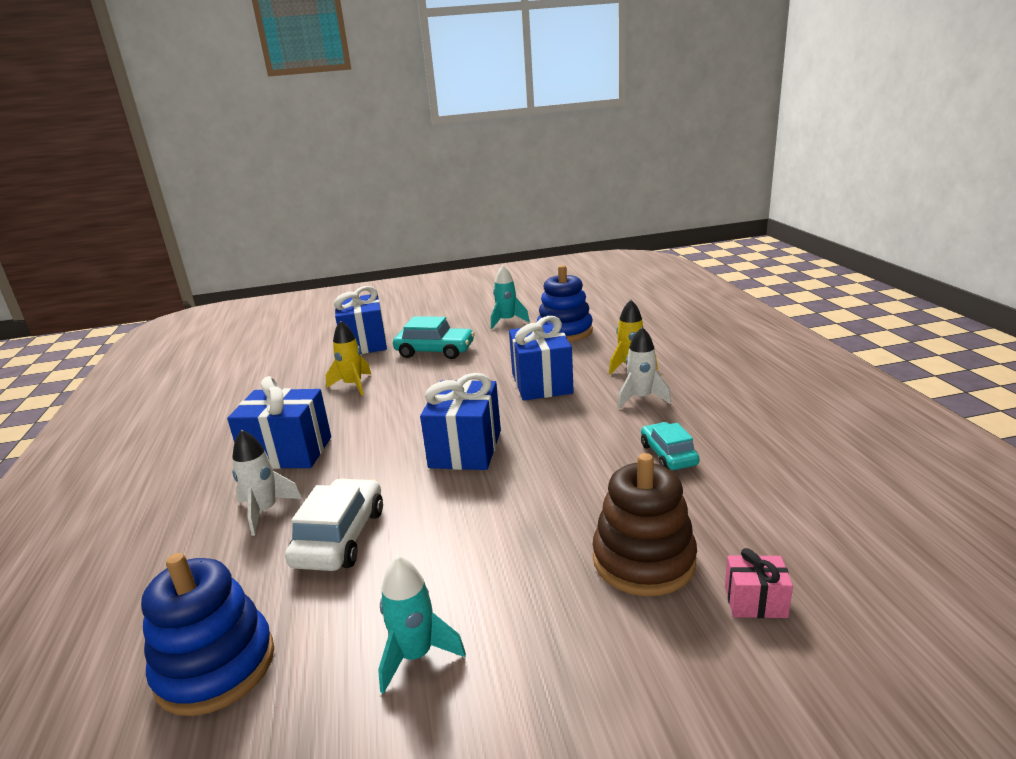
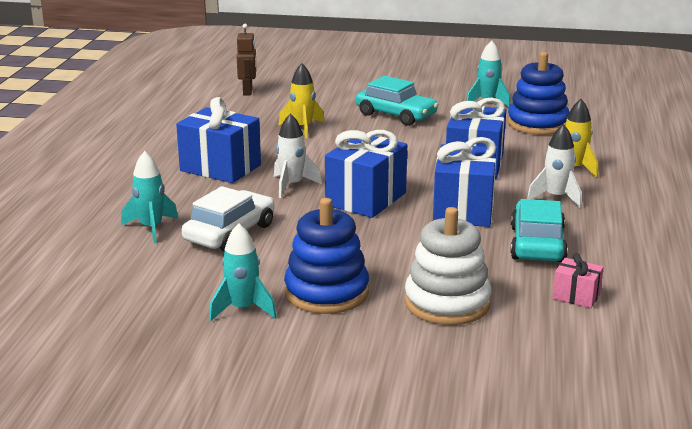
camera: 20 degrees right, 0 degrees up
(215, 666) = (113, 281): blue stacking toy -> blue stacking toy (326, 292)
(238, 559) = (151, 228): none -> turquoise rocket
(265, 511) = (183, 203): white rocket -> white rocket (292, 185)
(277, 359) = (248, 91): none -> brown robot
(364, 343) = (334, 94): blue gift -> blue gift (463, 210)
(643, 560) = (447, 303): brown stacking toy -> white stacking toy
(668, 455) = (537, 244): turquoise car -> turquoise car, size x1.51
(755, 602) = (508, 346): pink gift -> pink gift (576, 296)

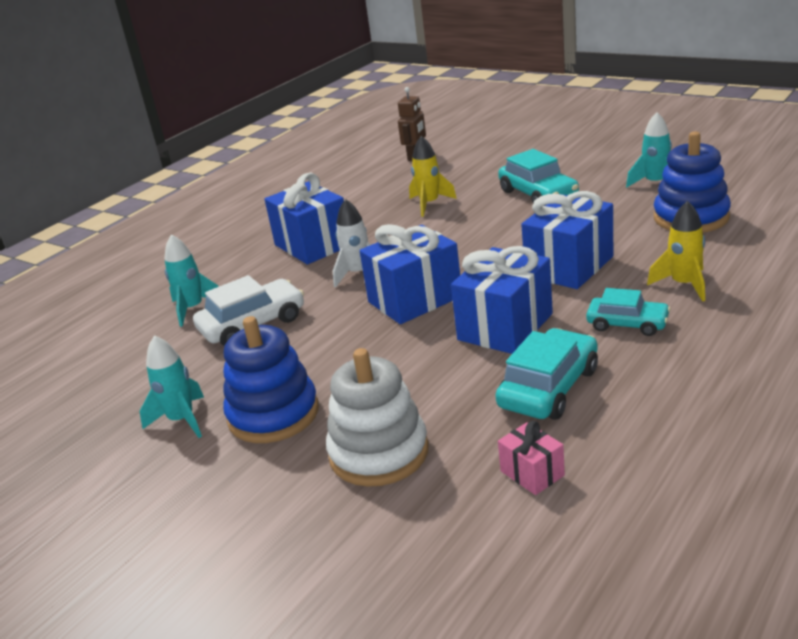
camera: 30 degrees right, 5 degrees up
(556, 198) = (627, 324): white rocket -> turquoise car

